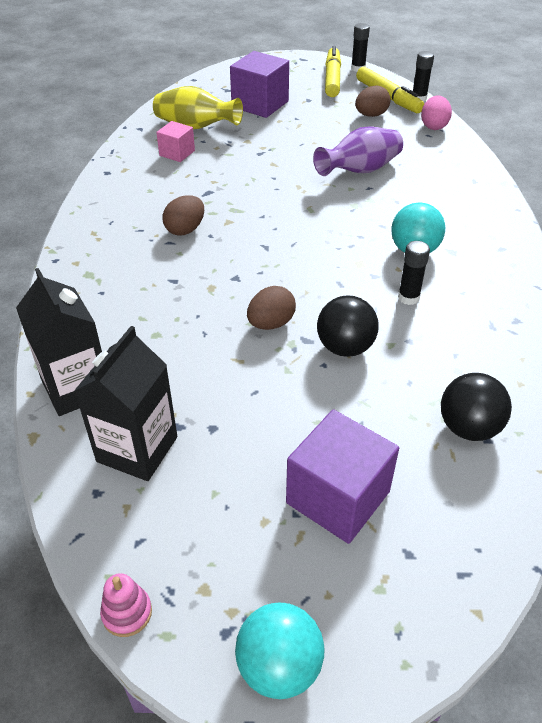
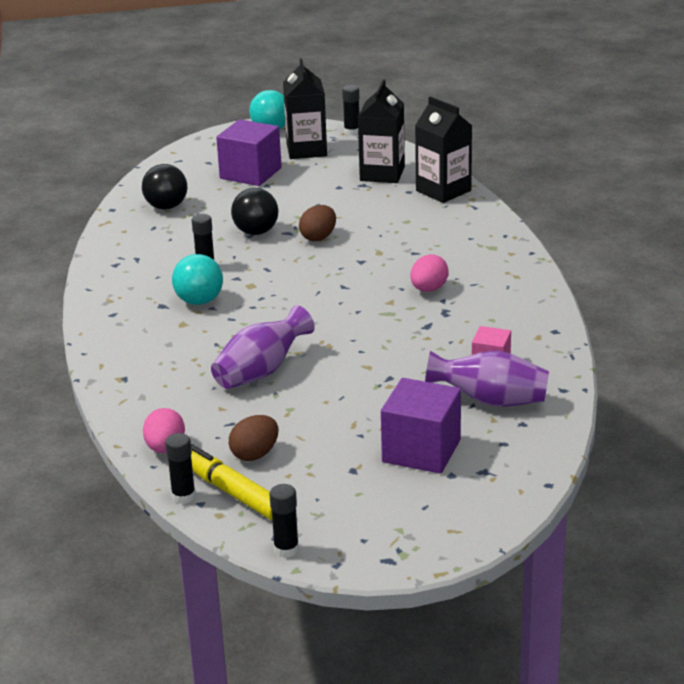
camera: 170 degrees right, 15 degrees down
(127, 613) = (352, 132): pink stacking toy -> black glue stick
(185, 229) = (429, 289): brown egg -> pink egg
(195, 127) = (490, 401): yellow vase -> purple vase
(230, 557) = (306, 150): none -> black carton
(332, 79) = (326, 518): yellow marker -> none

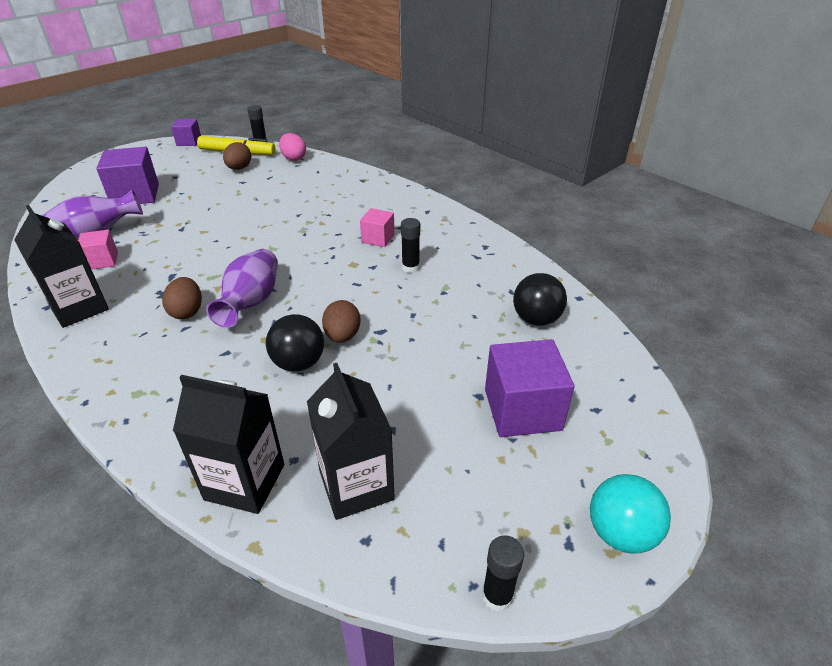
camera: 145 degrees right, 10 degrees up
(199, 301) = (378, 238): turquoise ball -> pink cube
(256, 232) = (411, 320): black ball -> black ball (299, 363)
(261, 372) = (277, 207): purple vase -> purple vase (251, 302)
(286, 549) = (189, 142): black glue stick -> purple cube
(306, 150) = (511, 498): black carton -> black carton (79, 308)
(429, 289) = (187, 312): pink egg -> brown egg

